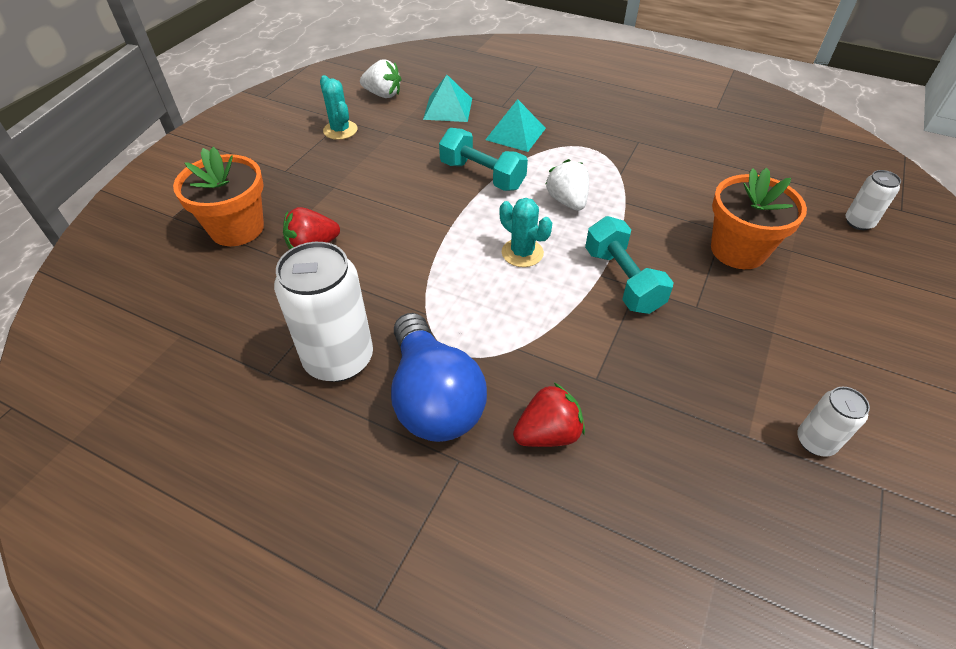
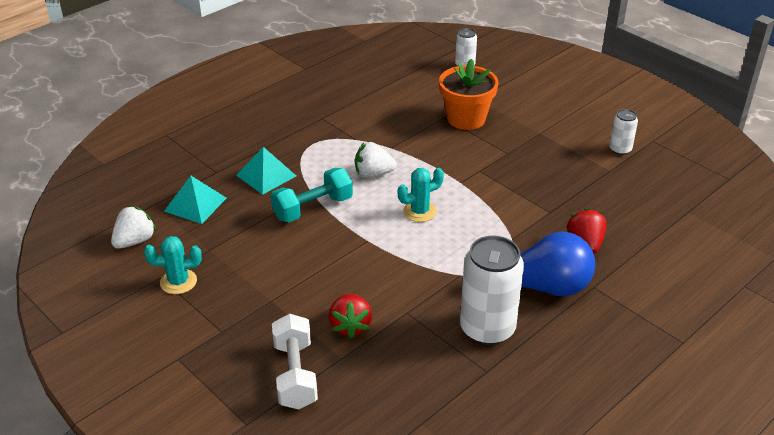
camera: 70 degrees left, 10 degrees down
(237, 228) = (295, 374): orange flower pot -> white dumbbell
(622, 280) = (470, 175): turquoise dumbbell -> none

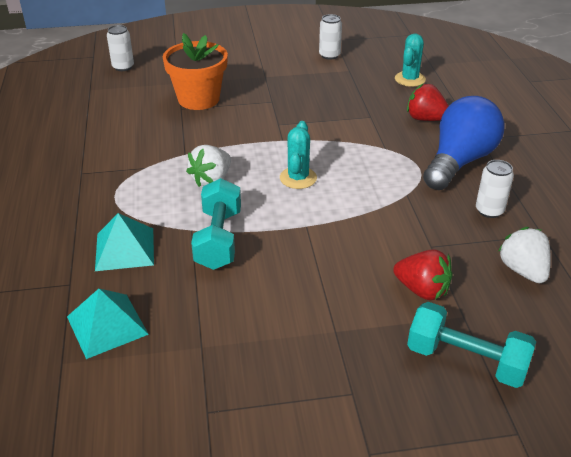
camera: 55 degrees left, 0 degrees up
(135, 241) = (113, 410): white strawberry -> white strawberry (523, 270)
(178, 282) = (232, 398): turquoise cactus -> turquoise cactus (410, 79)
(295, 374) = (466, 360): white dumbbell -> turquoise dumbbell
(487, 328) = (489, 210): white can -> white can, size x0.51

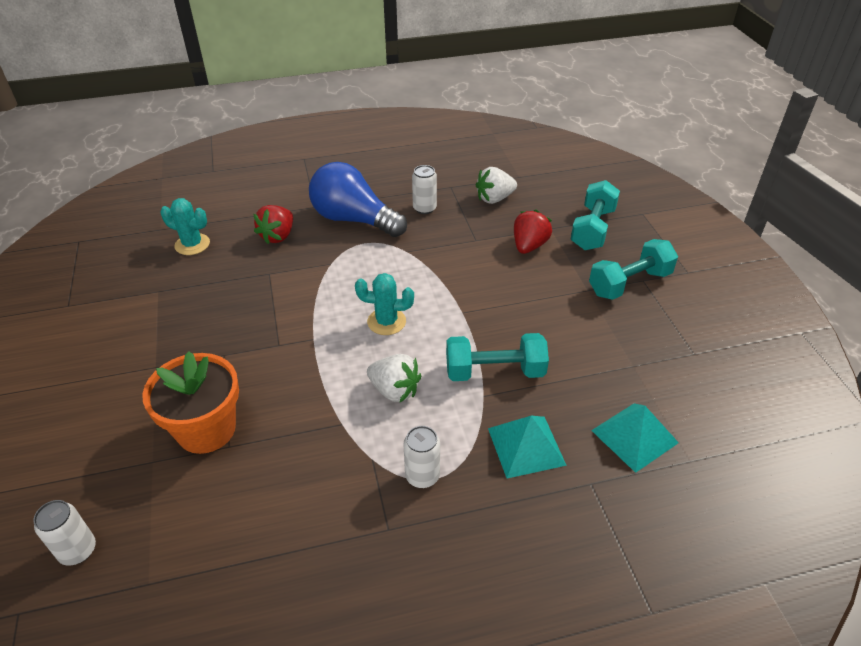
camera: 95 degrees left, 5 degrees up
(329, 55) = (113, 308): white can -> white can (422, 476)
(346, 376) = (629, 283): none -> turquoise dumbbell

